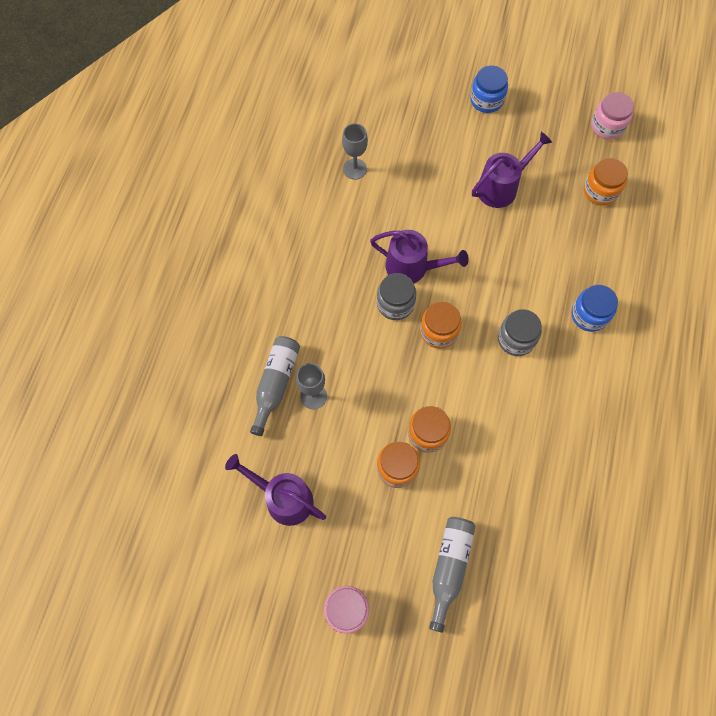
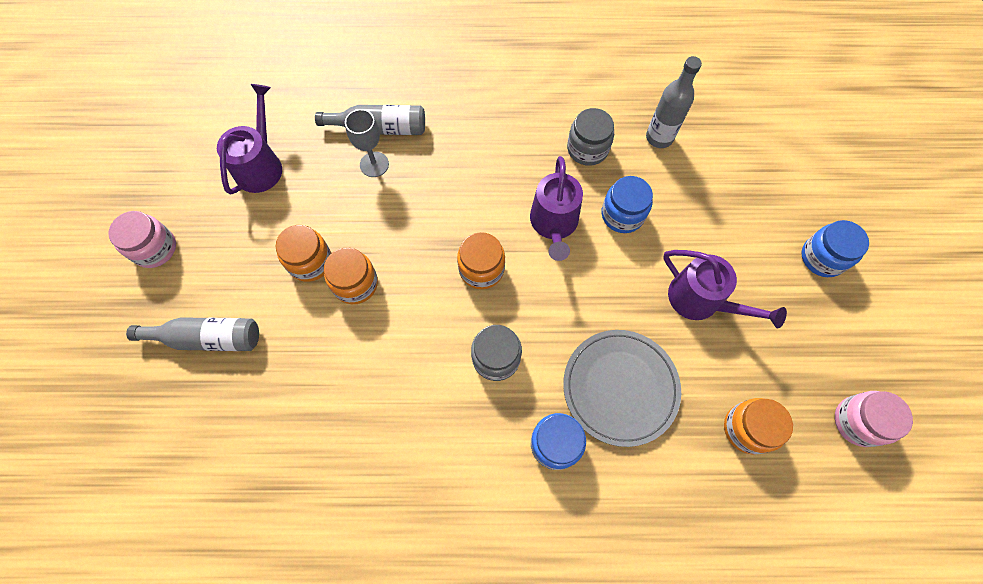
camera: 75 degrees right, 0 degrees up
(355, 169) = (659, 137): grey goblet -> grey bottle
(395, 304) = (502, 217): grey jar -> grey jar (587, 149)
(417, 216) = (622, 214): none -> blue jar
(556, 260) = (620, 387): none -> grey plate

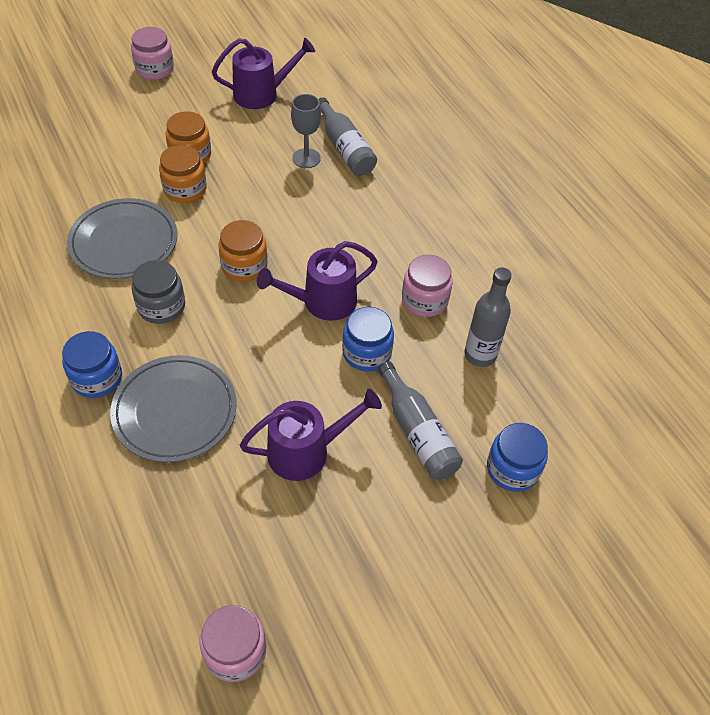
camera: 60 degrees right, 15 degrees down
(208, 338) = (95, 125): grey bottle -> grey bottle (417, 432)
(396, 364) = (124, 242): none -> grey plate
(587, 149) = (424, 300): grey jar -> pink jar
(700, 300) = (306, 451): purple watering can -> purple watering can turned 120 degrees counterclockwise
(747, 428) = (179, 538): orange jar -> none
(822, 257) = (427, 558): blue jar -> blue jar (512, 469)

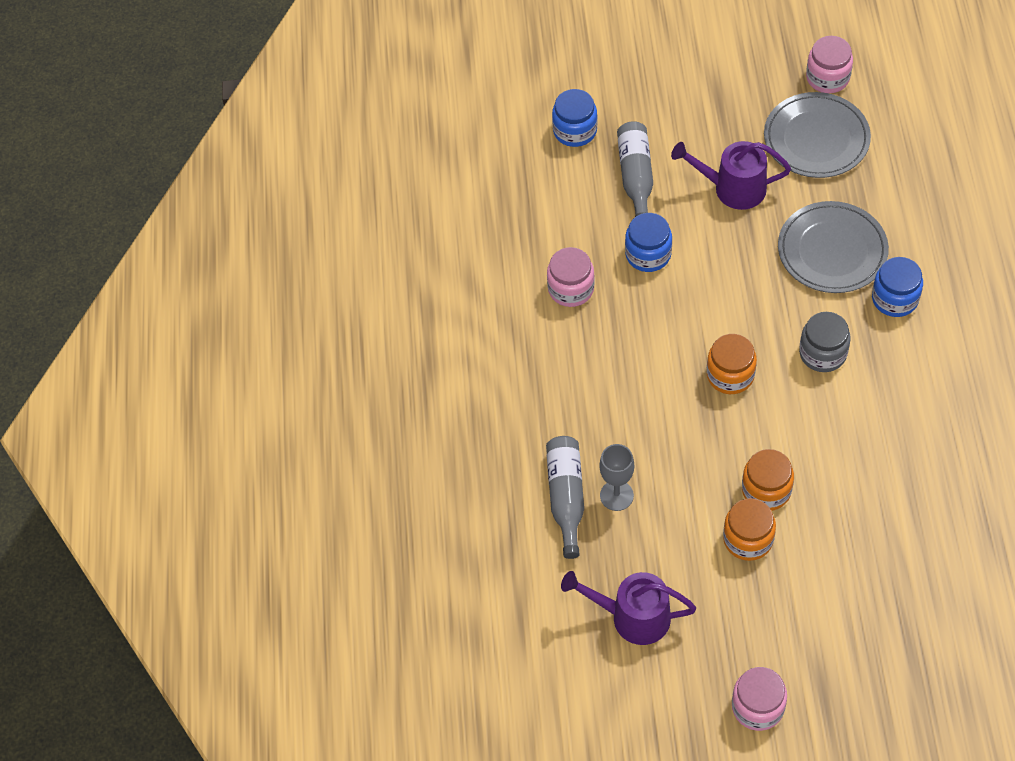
camera: 150 degrees left, 5 degrees up
(124, 242) = (846, 439): grey plate -> grey plate (816, 138)
(323, 302) = (667, 314): purple watering can -> none
(480, 355) = (549, 224): grey bottle -> none

